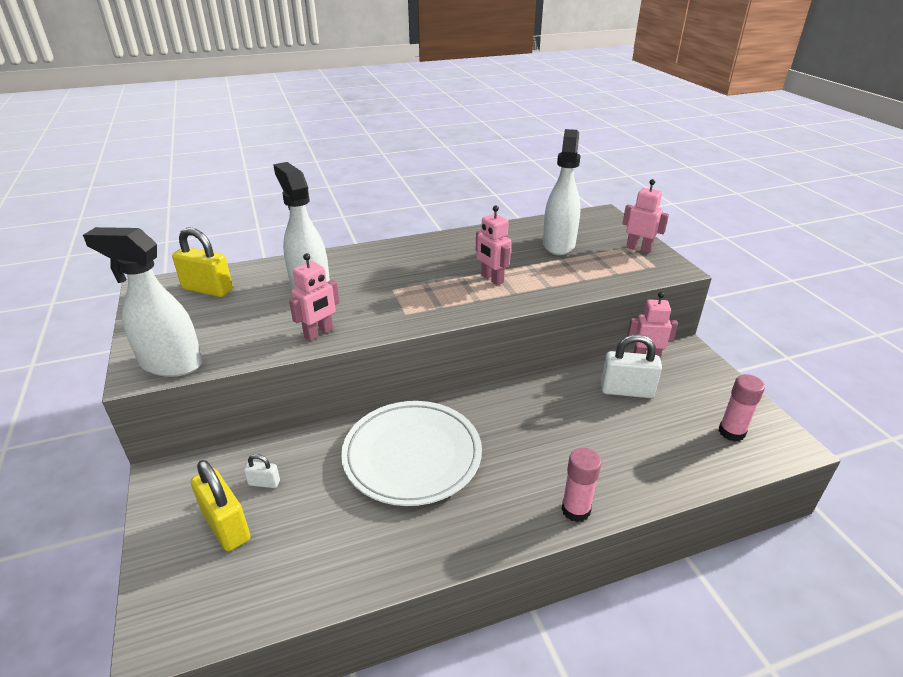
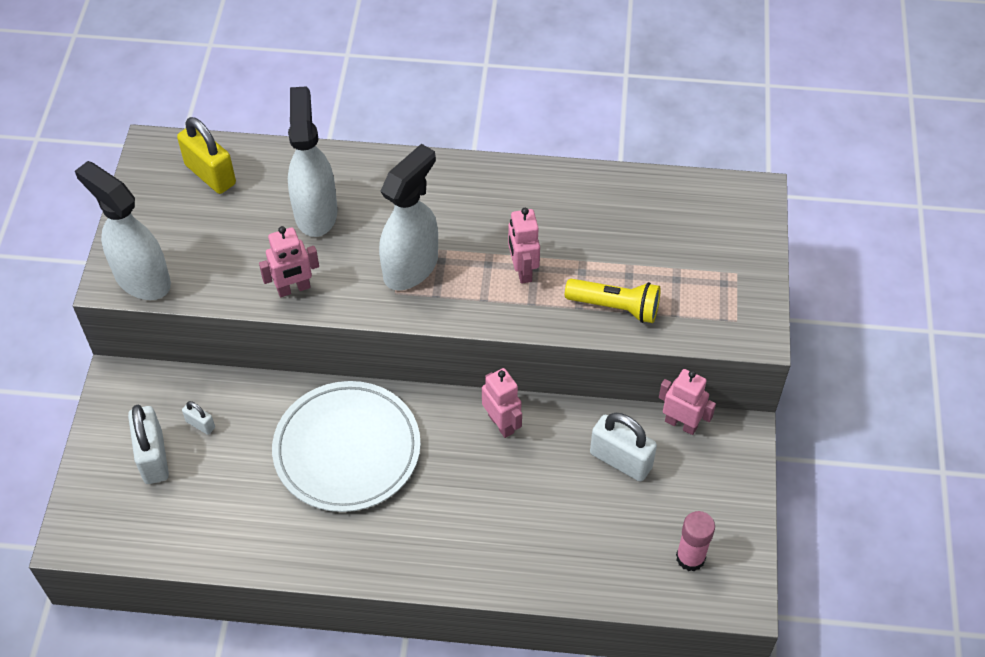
camera: 25 degrees right, 20 degrees up
(226, 526) = (153, 457): yellow padlock -> white padlock
(558, 244) = (647, 236): white spray bottle -> white spray bottle (411, 267)
(573, 280) = (615, 307): none -> yellow flashlight
(575, 510) = (462, 572): pink glue stick -> none
(638, 249) = (742, 281): pink robot -> pink robot (501, 424)

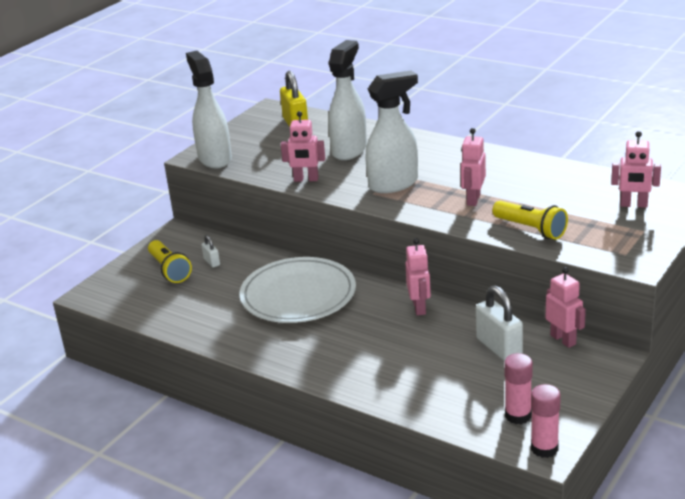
camera: 30 degrees right, 25 degrees down
(153, 457) = (169, 270): white padlock -> yellow flashlight
(705, 229) = (633, 205): none -> pink robot
(738, 595) = (544, 448): none -> pink glue stick

